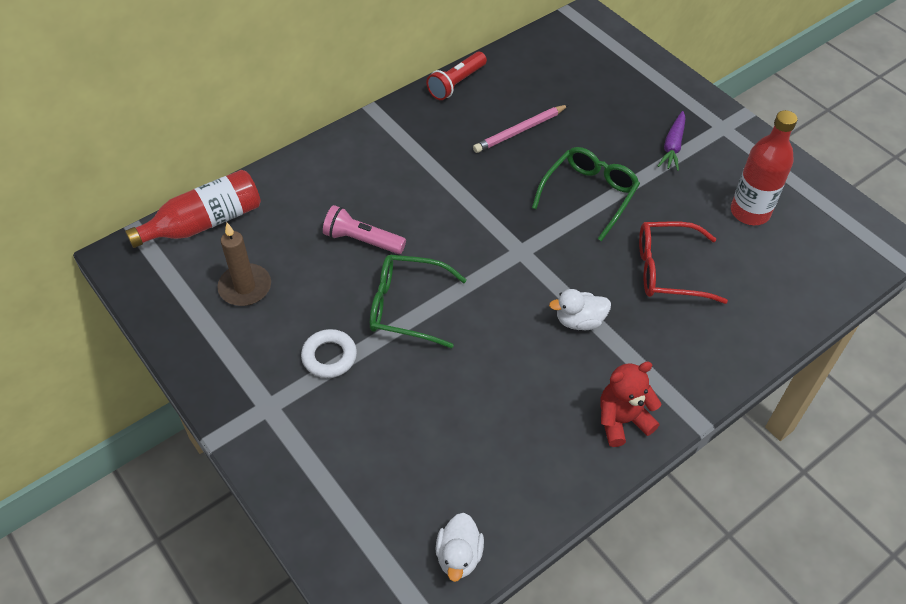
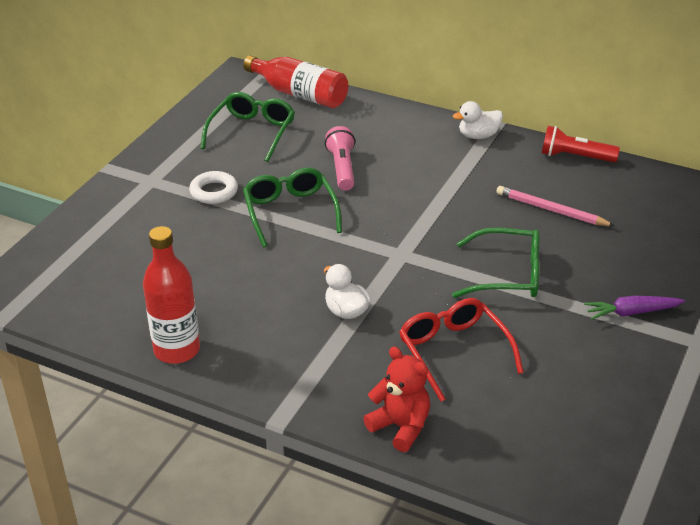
camera: 65 degrees right, 15 degrees down
(245, 287) = (252, 132): brown candle -> green glasses
(459, 556) = (68, 312): white duck -> white duck (478, 136)
(622, 420) = (251, 367): red teddy bear -> red teddy bear (400, 427)
(750, 212) = (588, 392): red bottle -> red bottle (177, 350)

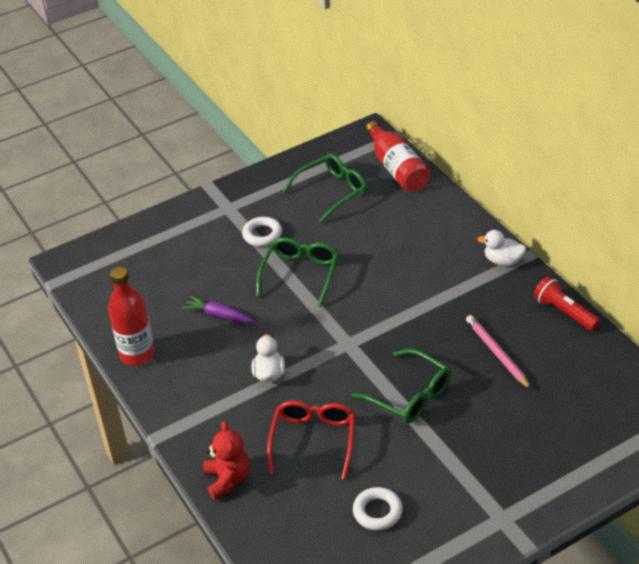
camera: 35 degrees right, 5 degrees up
(342, 168) = (370, 250): pink flashlight -> none
(583, 388) = (377, 512): none -> white ring
(631, 312) = (473, 469): purple carrot -> purple carrot (218, 315)

